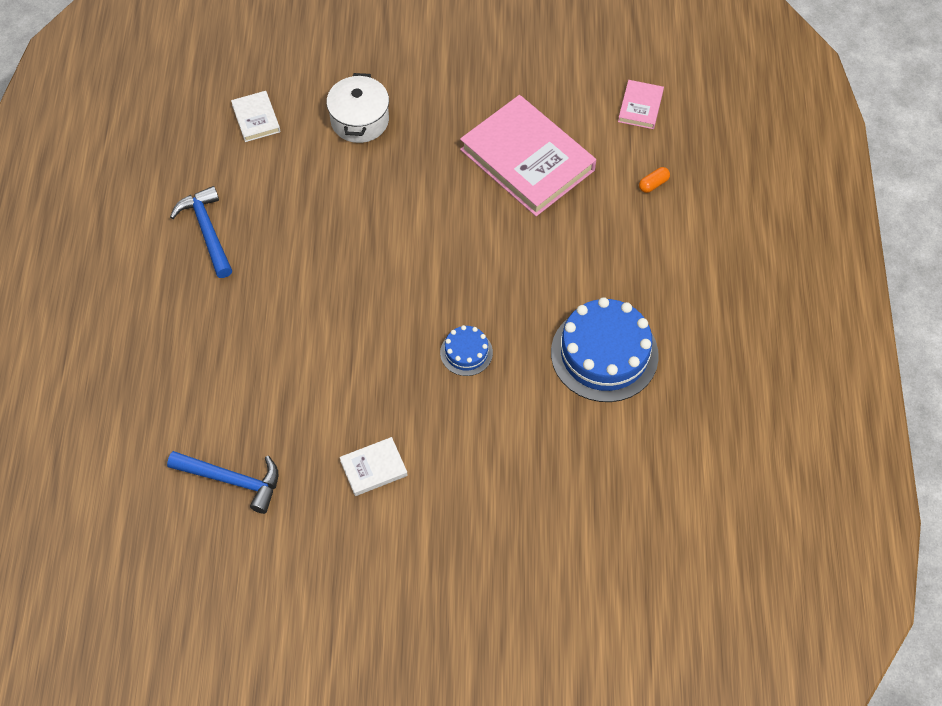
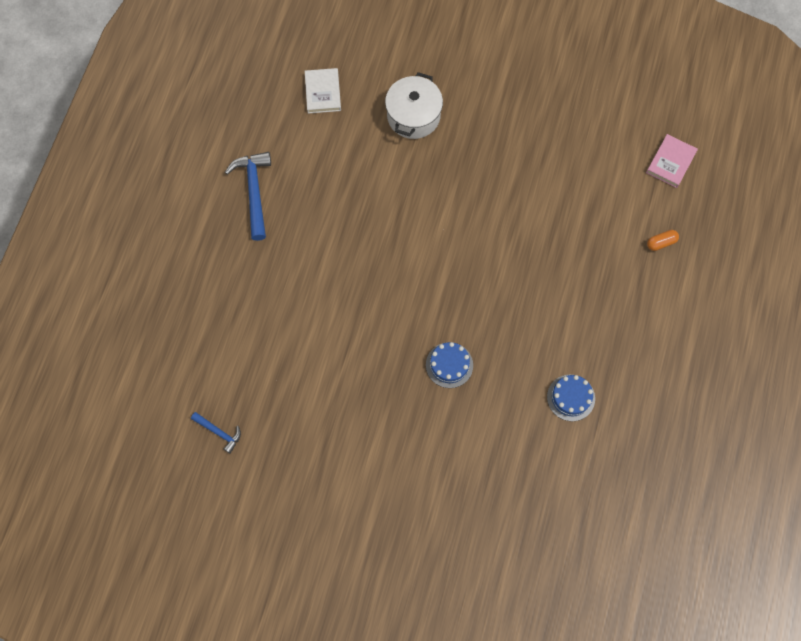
camera: 15 degrees right, 10 degrees up
(232, 480) = (219, 432): blue hammer -> blue hammer, size x0.55
(373, 468) = (341, 453): white book -> none
(527, 160) = (553, 191): pink book -> none
(604, 354) = (571, 397): blue cake -> blue cake, size x0.49

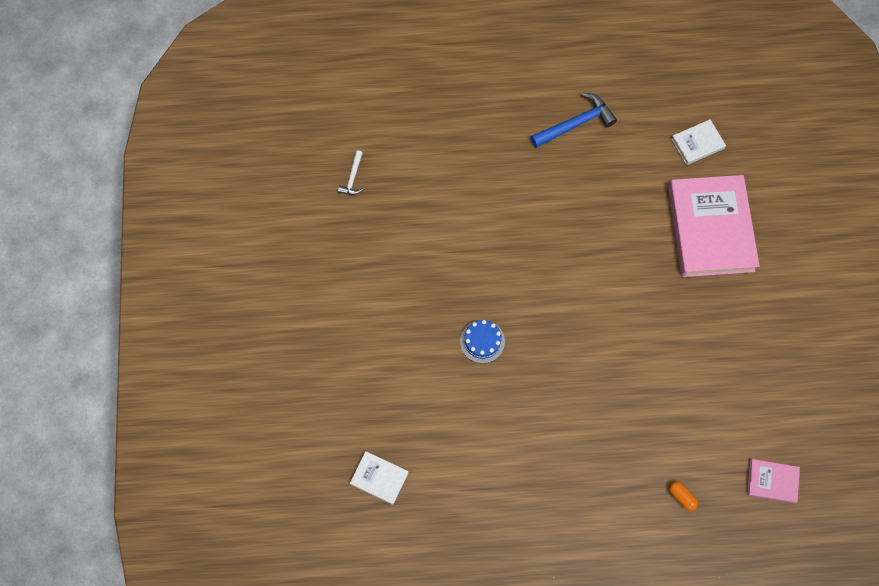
camera: 70 degrees right, 0 degrees up
(219, 432) = (352, 177): blue hammer -> white hammer
(413, 116) = (710, 228): white pot -> pink book
(556, 516) = (379, 478): none -> white book
(571, 397) = (493, 458): blue cake -> none

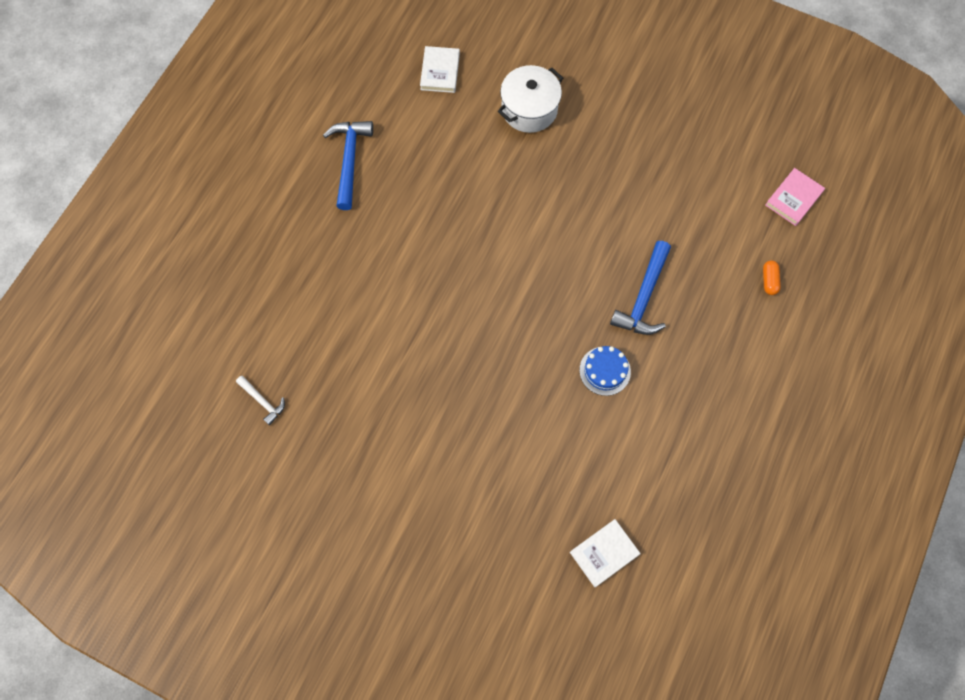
camera: 60 degrees left, 0 degrees up
(482, 341) = (518, 372): blue cake -> blue cake (605, 371)
(603, 403) = (643, 297): none -> blue hammer
(681, 496) = (769, 280): orange capsule -> orange capsule turned 75 degrees counterclockwise
(710, 228) = (529, 109): pink book -> white pot

